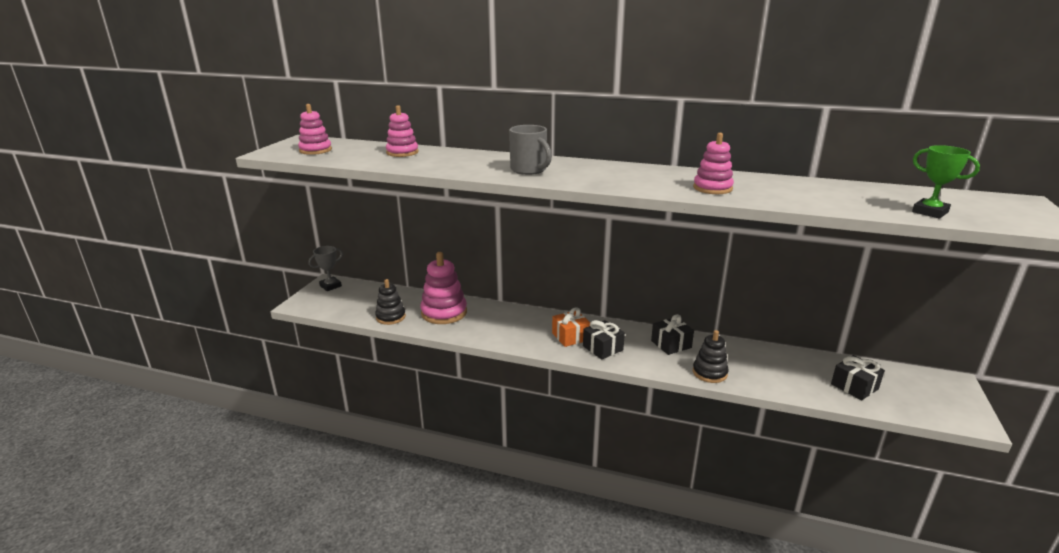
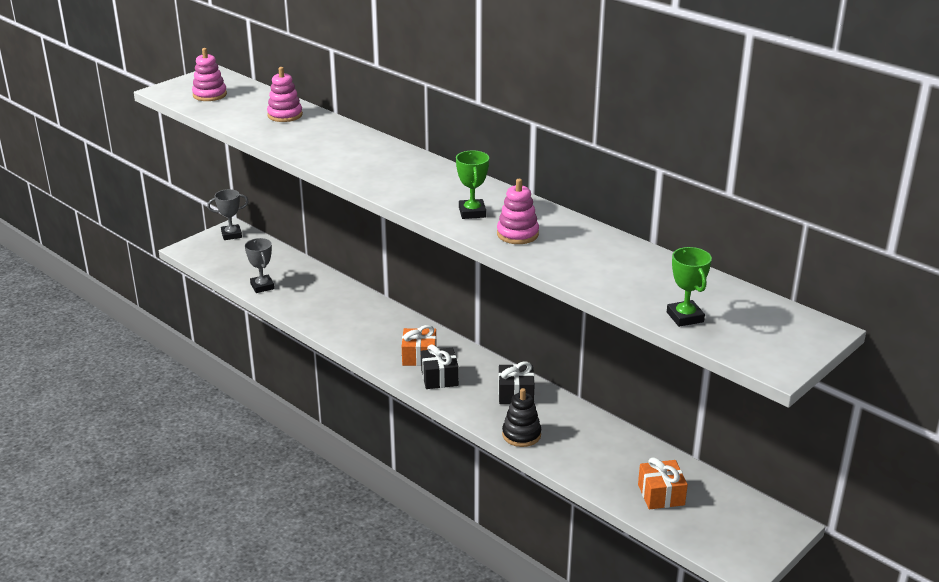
camera: 25 degrees right, 5 degrees up
(391, 317) = (262, 286): black stacking toy -> grey trophy
(444, 313) = (317, 295): pink stacking toy -> none
(529, 170) = (374, 168): grey mug -> none
(654, 182) = (472, 212): none -> green trophy
(854, 386) = (661, 494): black gift -> orange gift

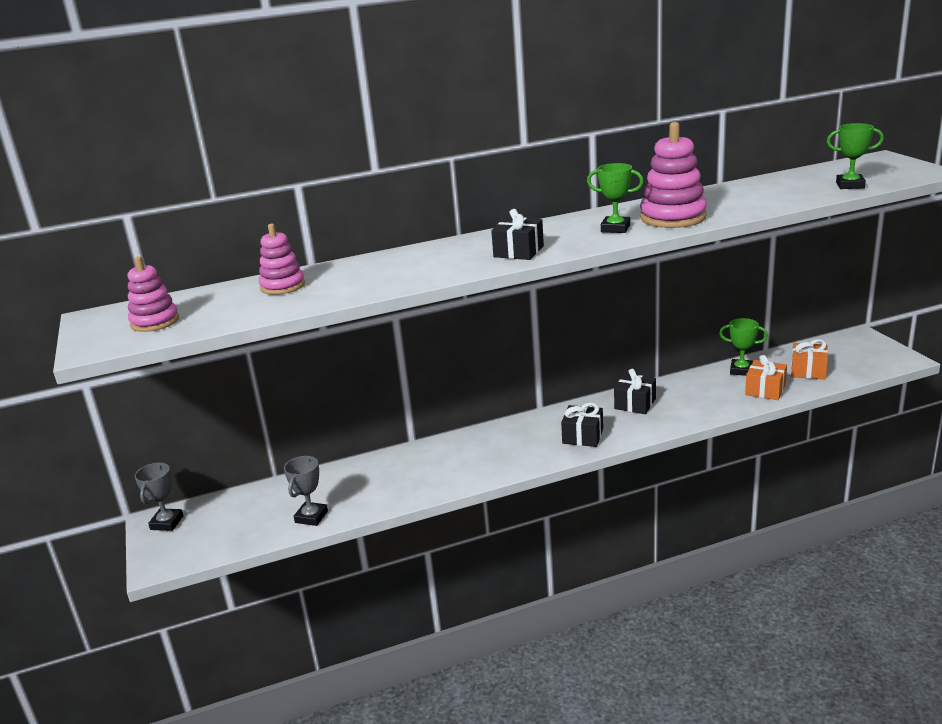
camera: 60 degrees left, 5 degrees down
(262, 286) = (311, 517): grey trophy -> grey trophy turned 75 degrees counterclockwise
(393, 182) = (518, 251): none -> black gift
(419, 356) = (538, 440): orange gift -> orange gift (765, 390)
(517, 234) = (673, 217): pink stacking toy -> pink stacking toy, size x1.58
(521, 435) = (698, 412): black stacking toy -> none
(630, 448) = (741, 370): none -> green trophy

